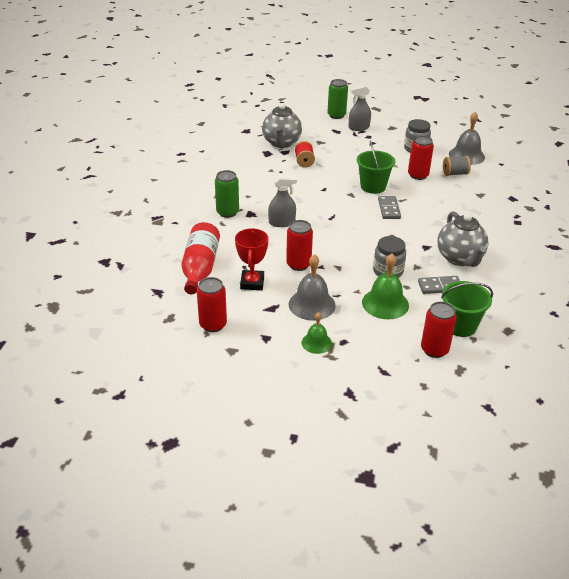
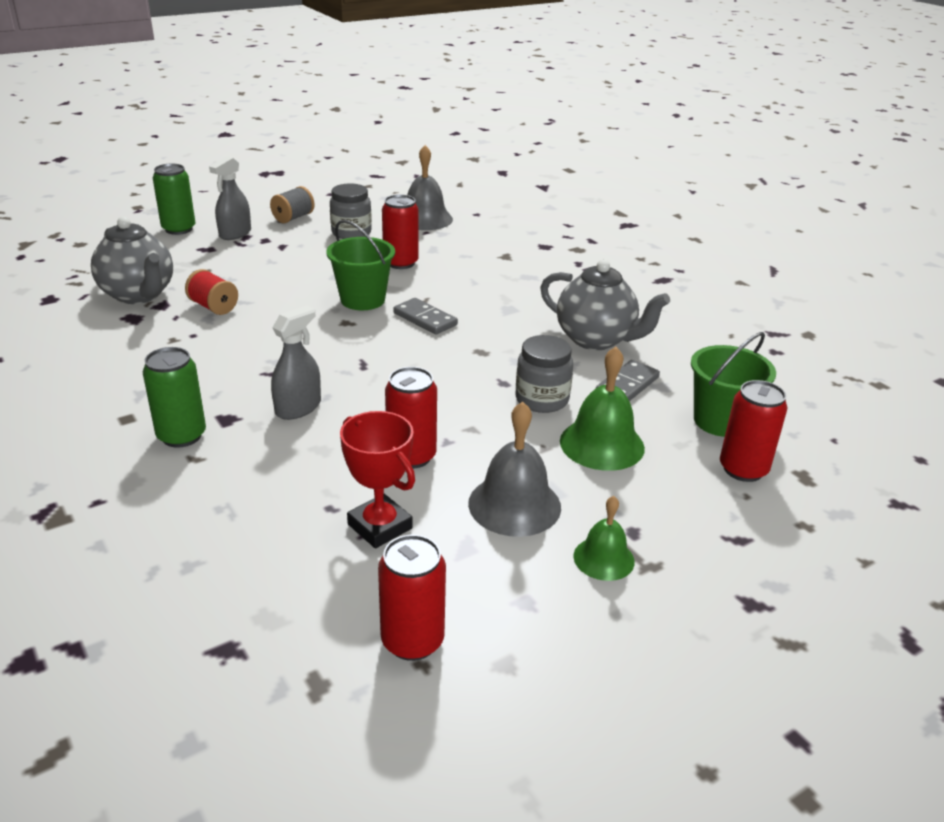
camera: 45 degrees left, 5 degrees down
(200, 268) = (254, 554): red bottle -> none
(455, 173) = (442, 244): grey spool -> grey spool (293, 218)

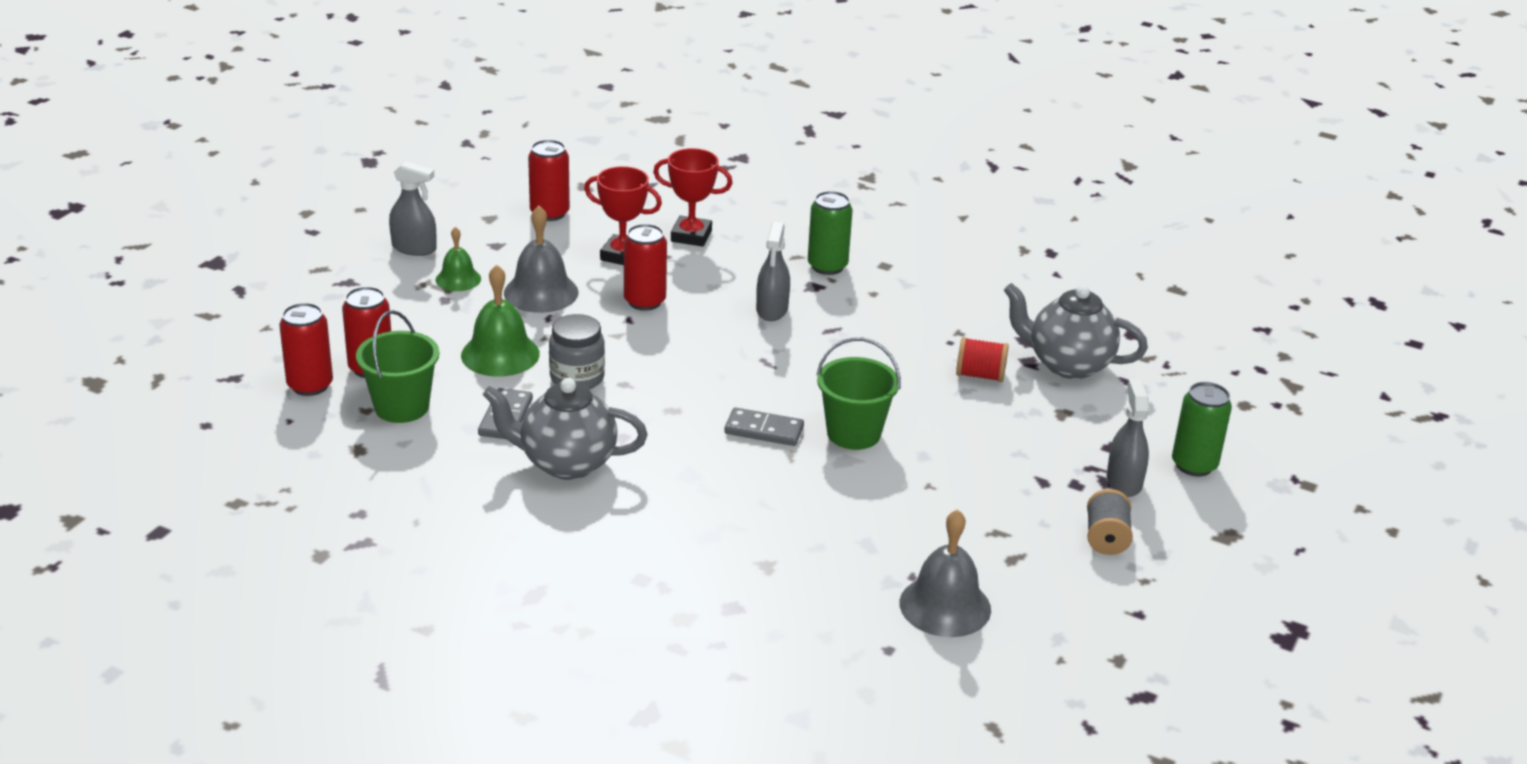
camera: 150 degrees right, 0 degrees up
(271, 528) = (691, 236): none -> red trophy
(351, 233) = (999, 537): grey jar -> none
(400, 263) = (878, 504): red can -> red can (310, 385)
(643, 638) = (414, 248): none -> grey spray bottle

